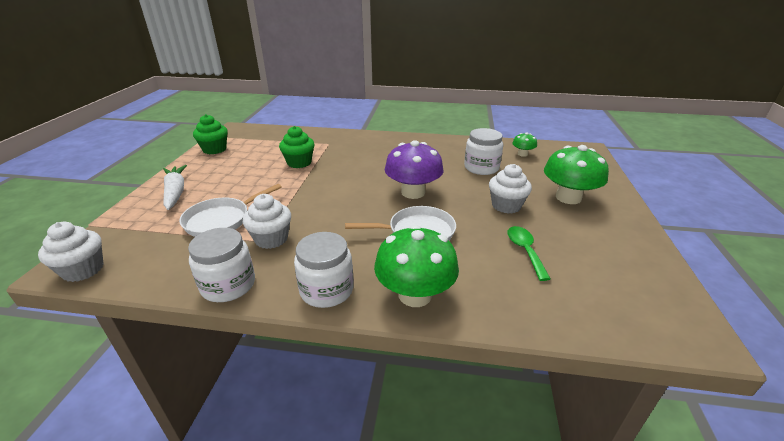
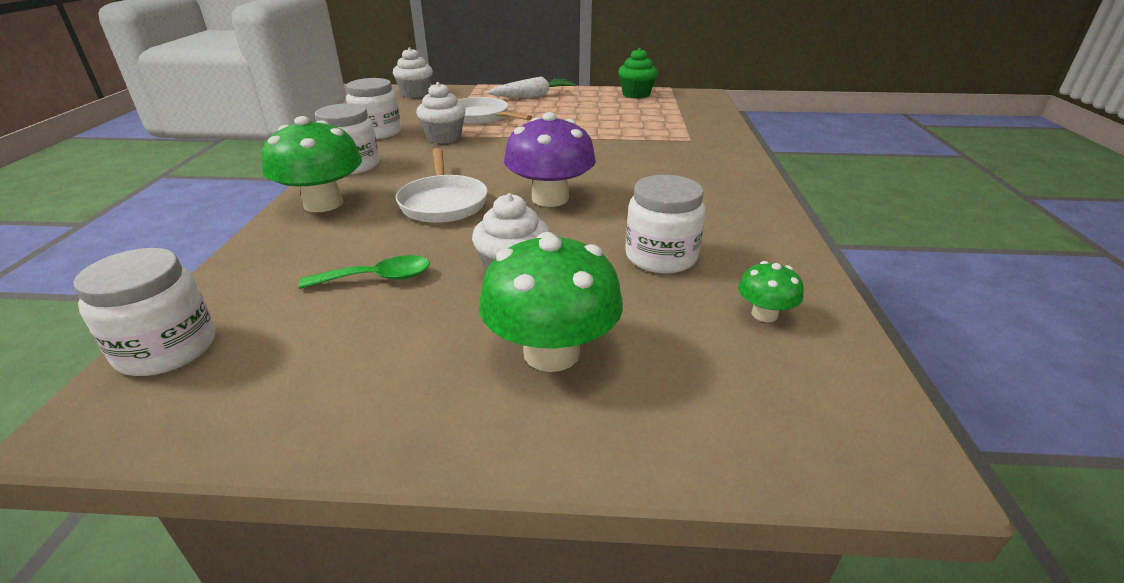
camera: 85 degrees right, 0 degrees up
(299, 163) = (619, 131): green cupcake -> none
(632, 327) = (167, 349): none -> white jar

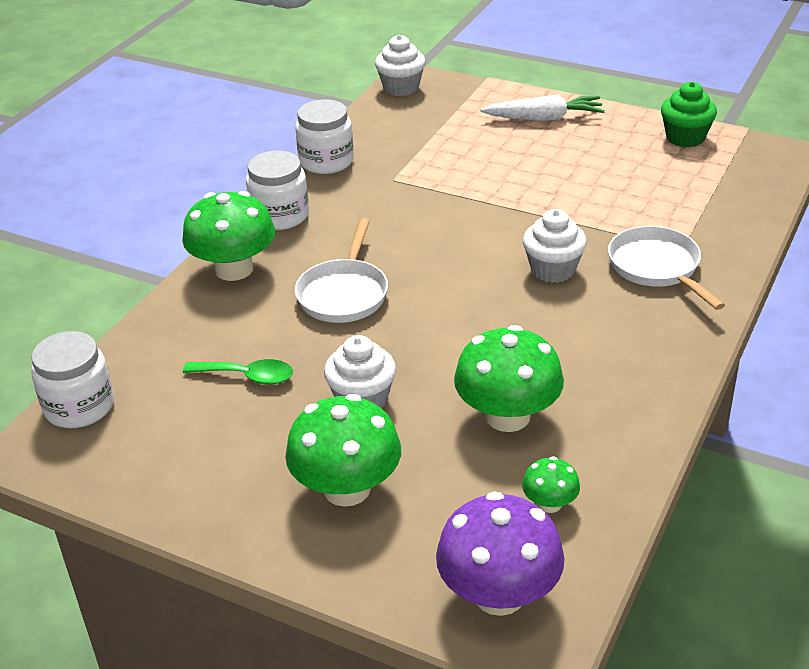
camera: 25 degrees right, 5 degrees up
(444, 138) = (394, 185): white cupcake -> white cupcake (553, 270)
(481, 117) = (455, 152): white pan -> white pan (657, 267)
(550, 198) = (452, 311): purple mushroom -> purple mushroom (499, 594)
(661, 256) = (508, 416): white jar -> green mushroom

